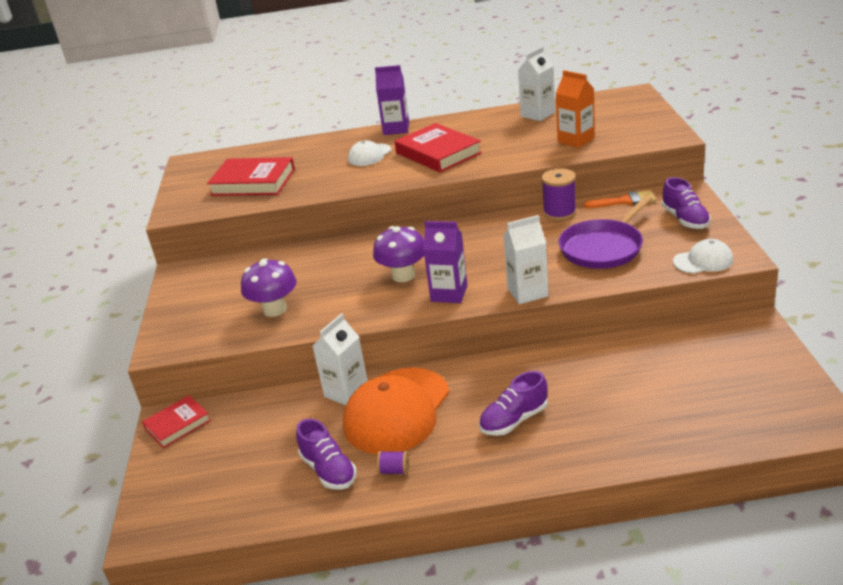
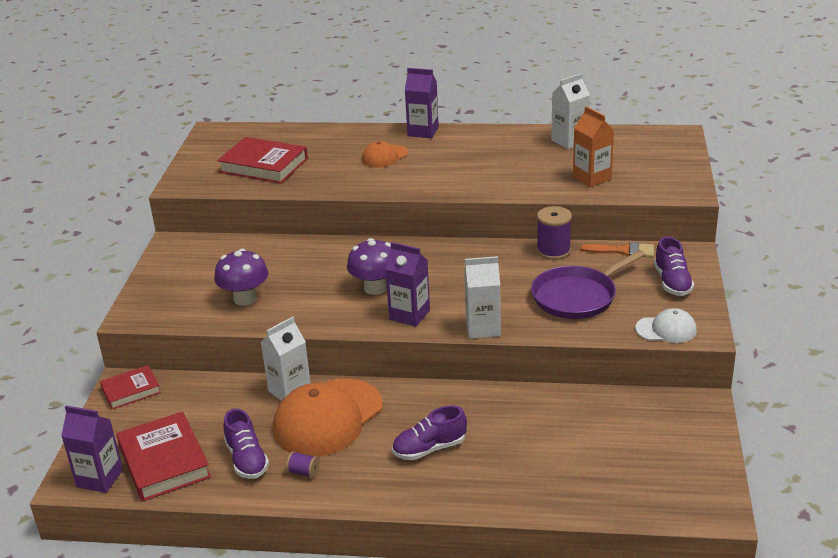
camera: 10 degrees right, 0 degrees up
(174, 524) = (100, 478): none -> purple carton
(369, 155) = (384, 156): white cap -> orange cap
(438, 153) = (451, 167): red book -> red book (164, 461)

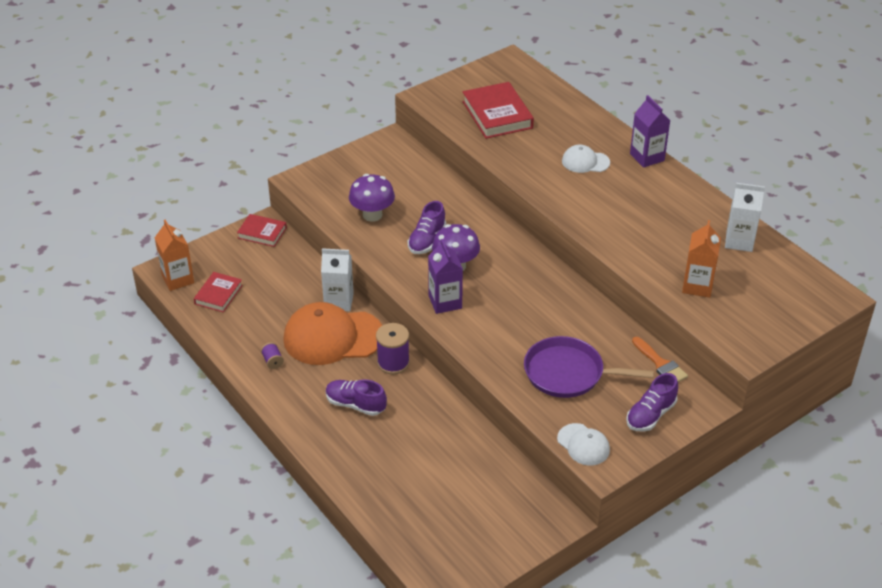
camera: 45 degrees right, 10 degrees up
(100, 478) = (178, 279): purple carton -> orange carton
(164, 461) = (218, 294): red book -> red book, size x0.60
(247, 460) = (257, 328): purple shoe -> purple shoe (427, 240)
(384, 156) = (585, 162): orange cap -> white cap
(483, 328) = (472, 347): white carton -> none
(553, 251) = (612, 326): purple spool -> purple spool (393, 362)

